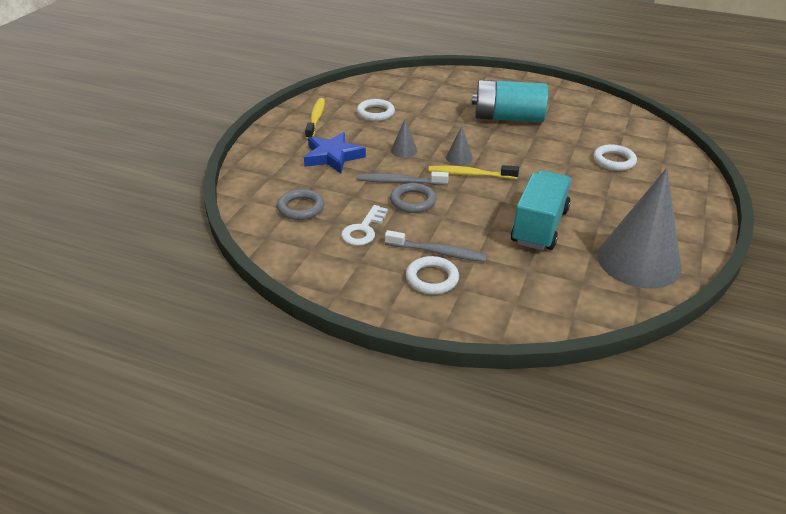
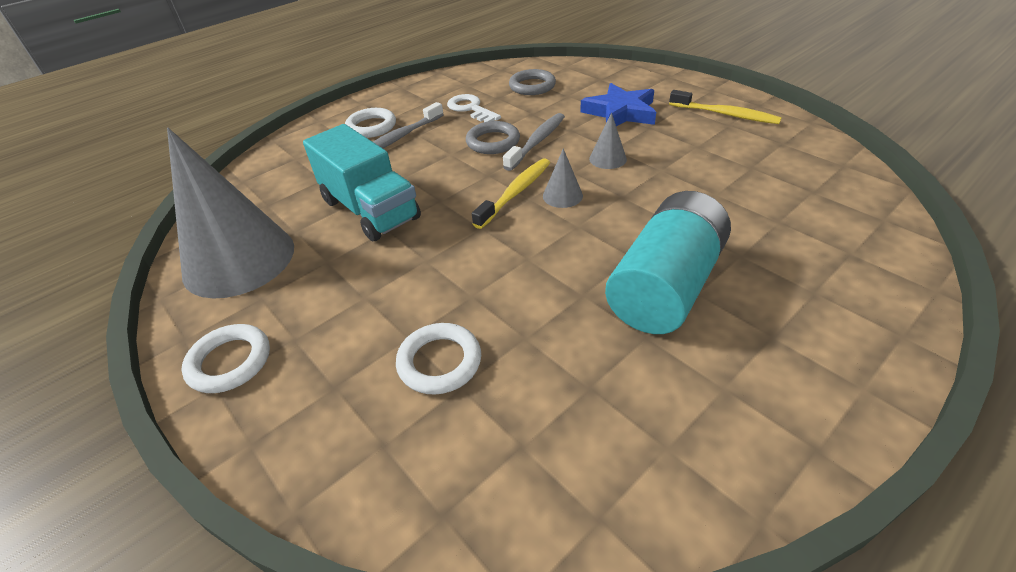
camera: 120 degrees right, 5 degrees up
(375, 113) = (730, 158): white ring -> white ring (230, 362)

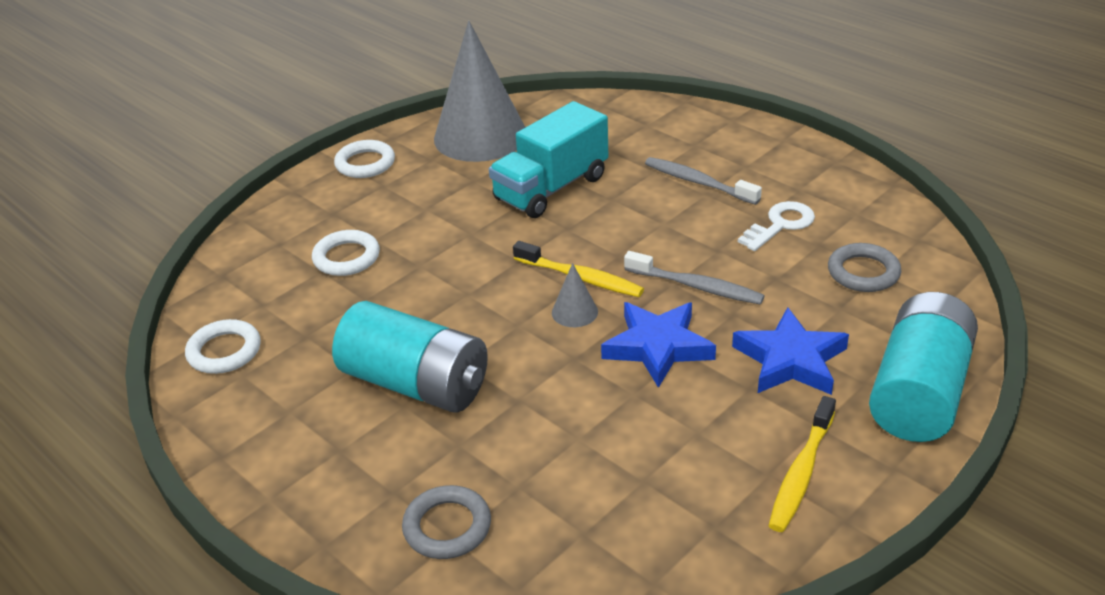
camera: 85 degrees right, 5 degrees down
(371, 127) = (721, 158): white ring -> white ring (224, 351)
(493, 142) = (693, 251): grey ring -> grey ring (447, 527)
(607, 159) = (658, 347): grey cone -> blue star
(647, 79) = (918, 392): none -> turquoise battery

